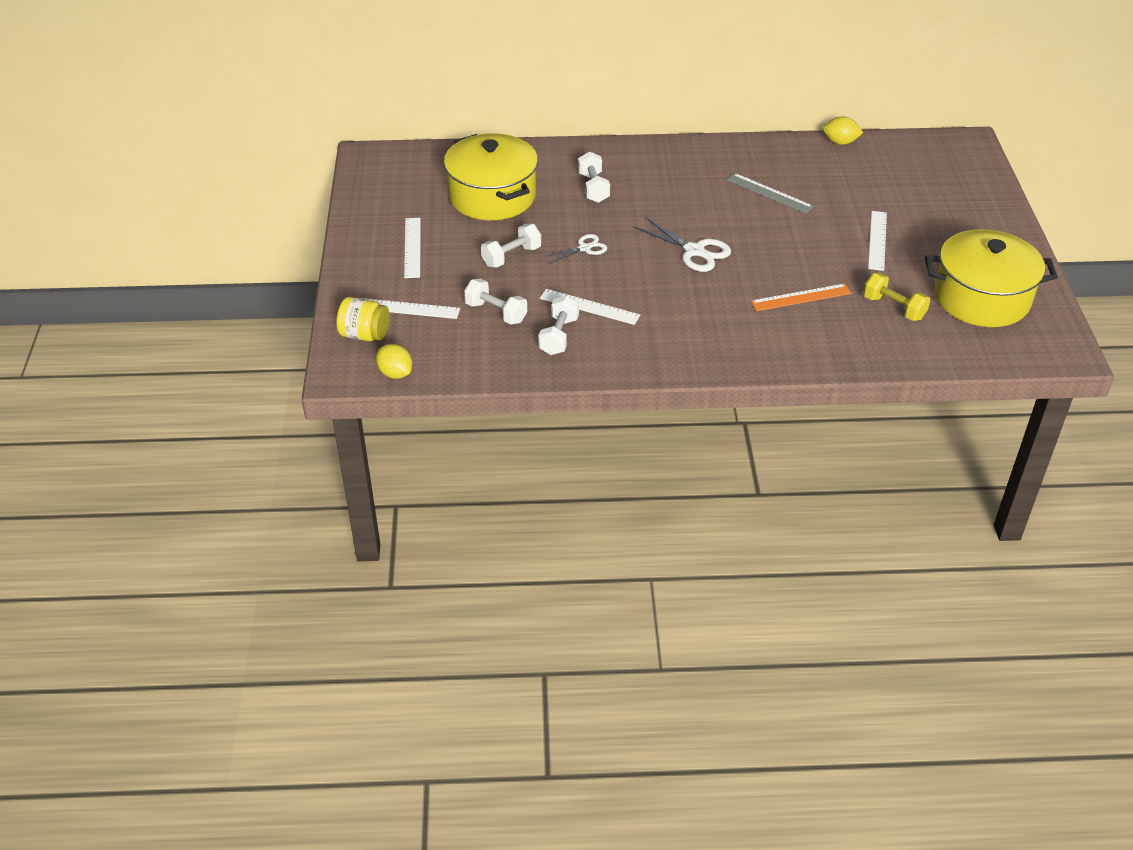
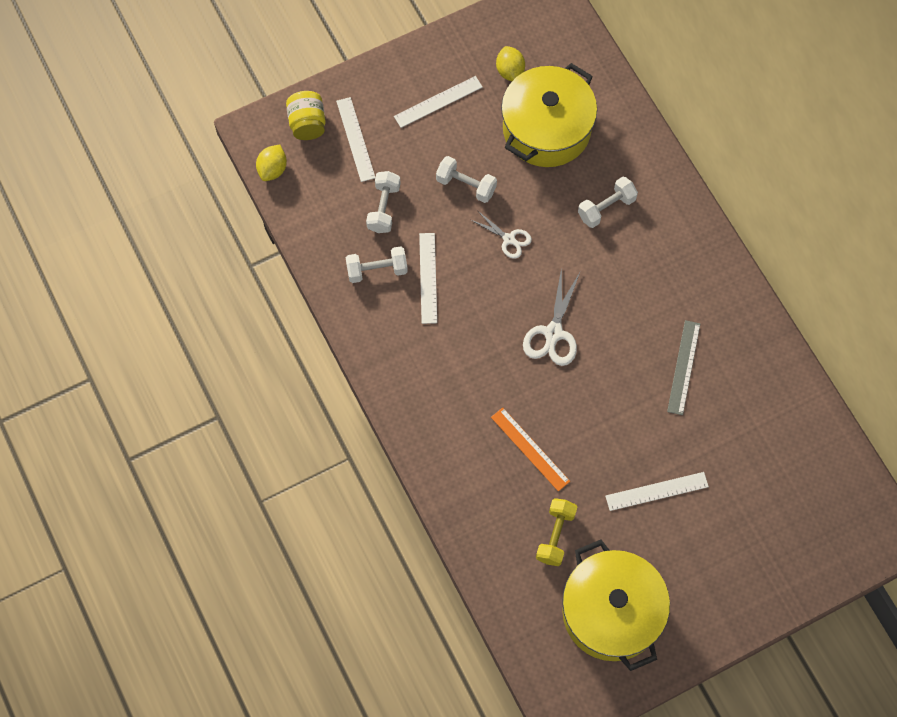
camera: 65 degrees right, 25 degrees up
(840, 142) = (815, 405): yellow lemon -> yellow lemon (510, 71)

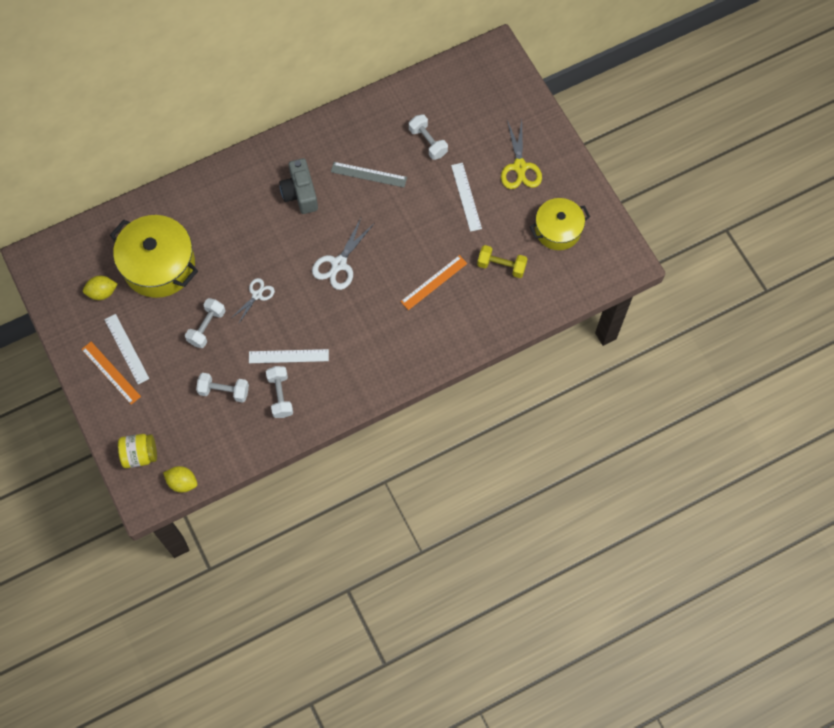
camera: 90 degrees left, 0 degrees up
(355, 139) = (157, 415): white ruler -> none
(408, 87) = (111, 372): none -> orange ruler
(553, 333) = (339, 264): white scissors -> white scissors turned 105 degrees clockwise
(606, 208) = (233, 223): white dumbbell -> white dumbbell (428, 142)
(611, 612) = (558, 230): yellow pot -> yellow pot, size x0.64
(651, 285) = (300, 193): none -> grey camera
(706, 563) = (520, 167): none -> yellow scissors

